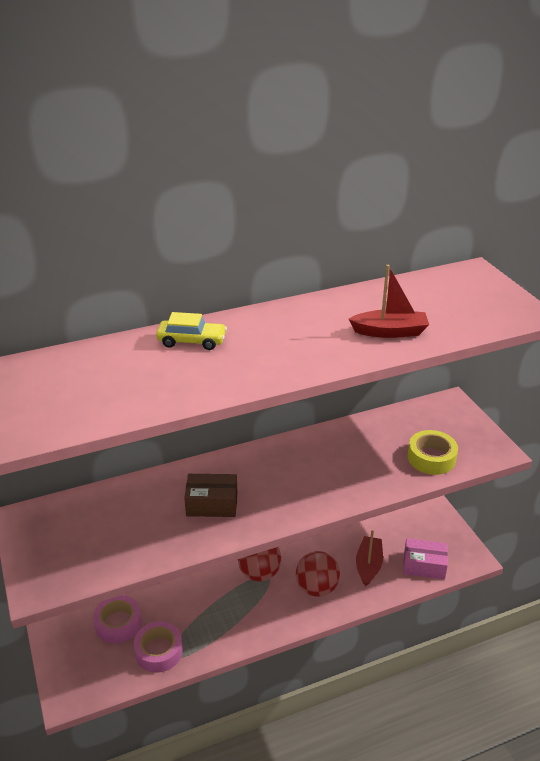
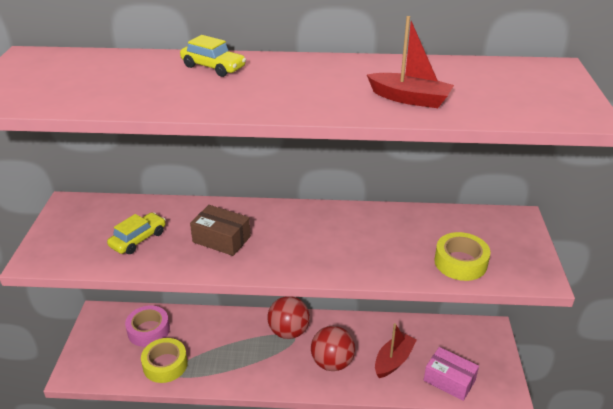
camera: 25 degrees right, 0 degrees up
(129, 531) = (138, 239): none -> yellow car
(159, 651) = (165, 365): pink tape -> yellow tape

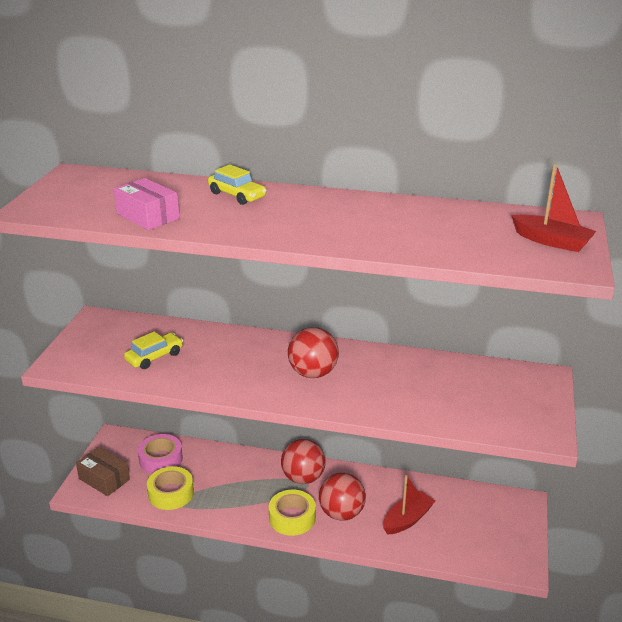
camera: 10 degrees right, 5 degrees down
(221, 239) = (234, 365): brown box -> brown box (104, 479)
(301, 239) = (313, 373): none -> red ball
(409, 99) = (411, 238): red boat -> red boat (552, 241)
(449, 380) = (462, 546): pink box -> pink box (148, 216)
(460, 262) = (468, 411): yellow tape -> yellow tape (292, 518)

